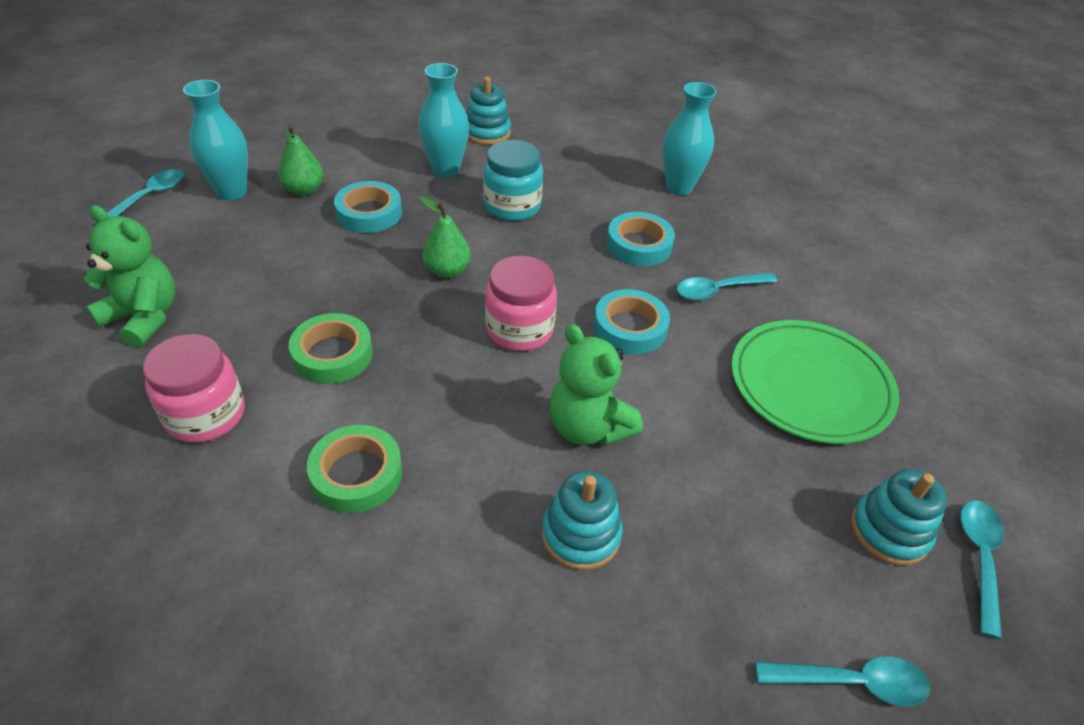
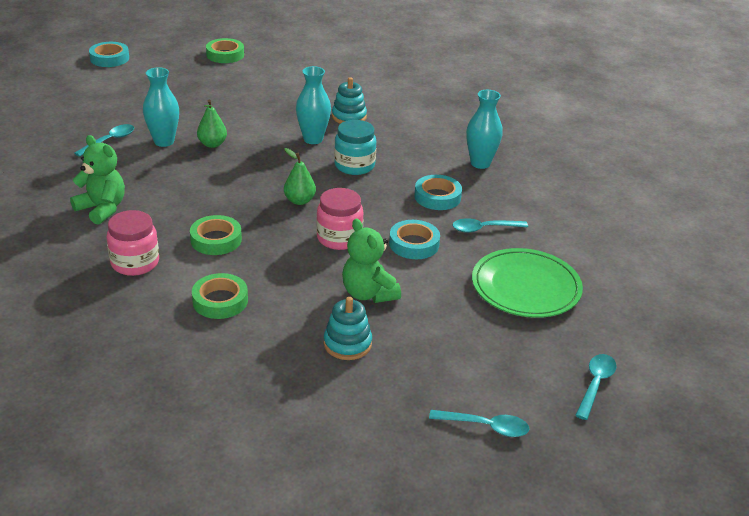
camera: 10 degrees right, 10 degrees down
(303, 56) = (225, 55): none -> green tape
(369, 213) = (254, 162): turquoise tape -> turquoise tape (109, 58)
(889, 531) = (543, 365): turquoise stacking toy -> none

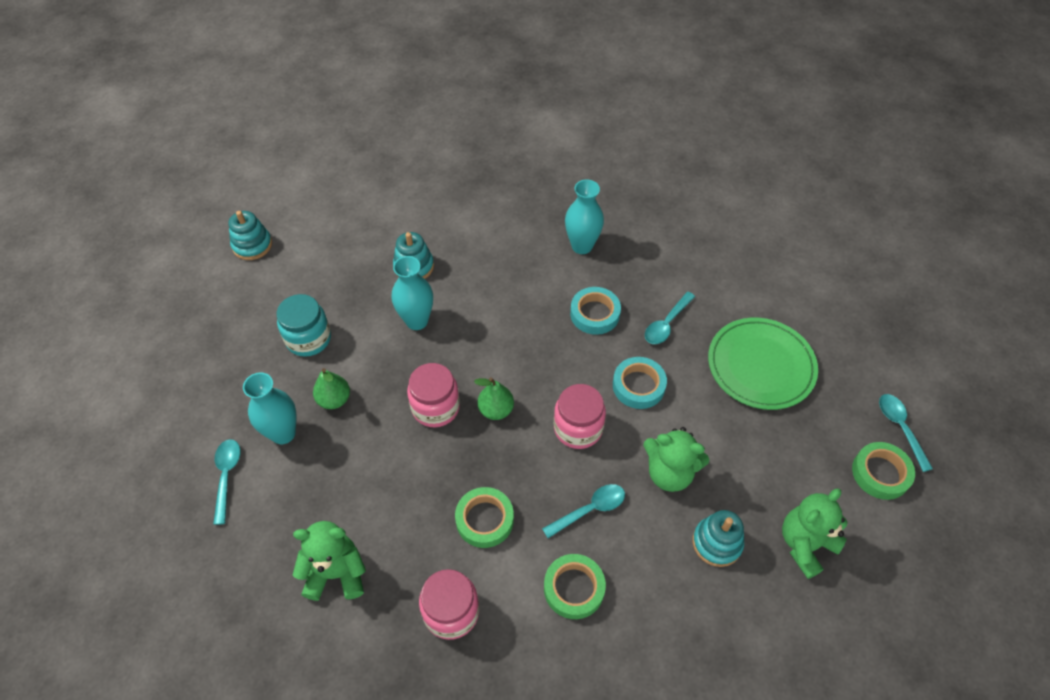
camera: 40 degrees left, 20 degrees up
(109, 58) = (72, 356): turquoise tape -> none
(225, 55) = (194, 262): green tape -> green tape (880, 473)
(264, 179) = (435, 407): none -> pink jar
(267, 63) = (252, 245): none -> turquoise stacking toy
(354, 165) = (490, 328): turquoise jar -> turquoise jar (308, 339)
(412, 387) = (805, 544): none -> green teddy bear
(485, 426) = (886, 536): turquoise spoon -> turquoise spoon (590, 509)

